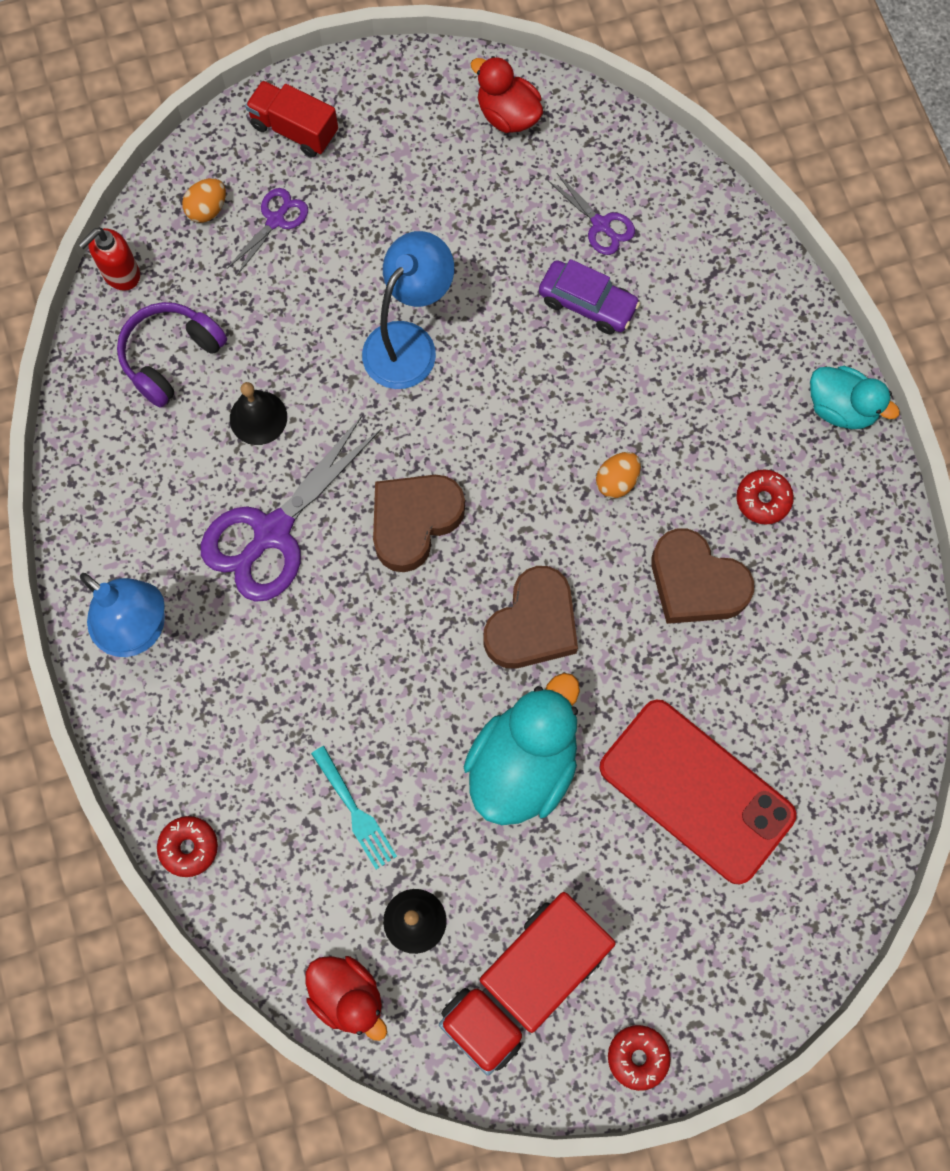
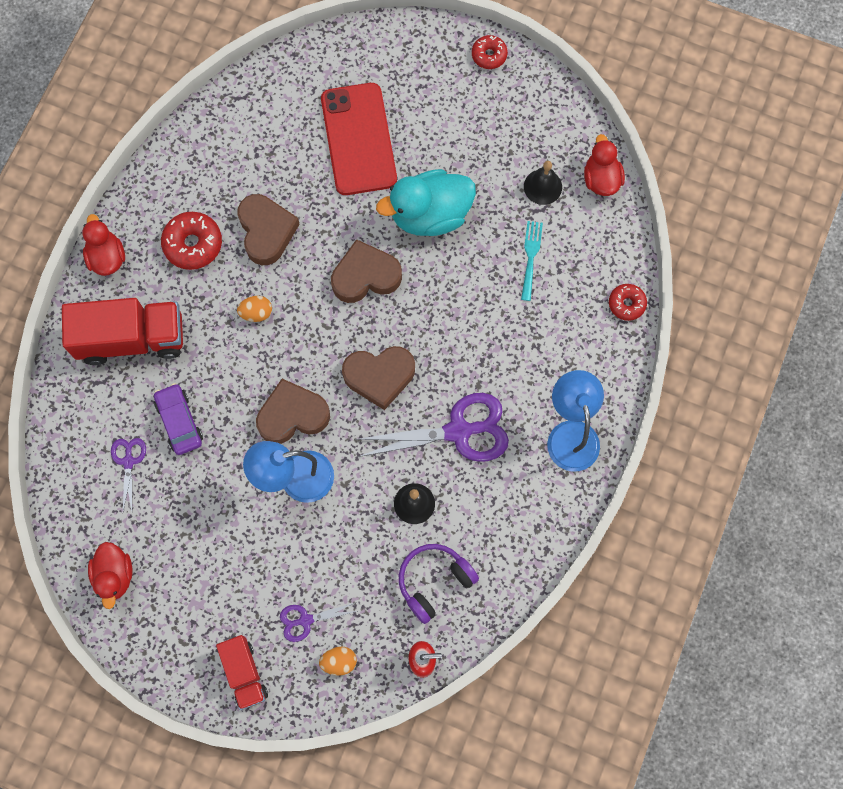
camera: 140 degrees left, 0 degrees up
(171, 357) = (434, 581): purple headphones -> purple headphones turned 150 degrees clockwise
(473, 404) = (292, 415): none -> brown heart
(524, 983) = (514, 122): red truck -> red truck (131, 339)
(763, 500) = (193, 244): red donut -> red donut, size x1.60
(841, 408) = (107, 257): turquoise duck -> red duck

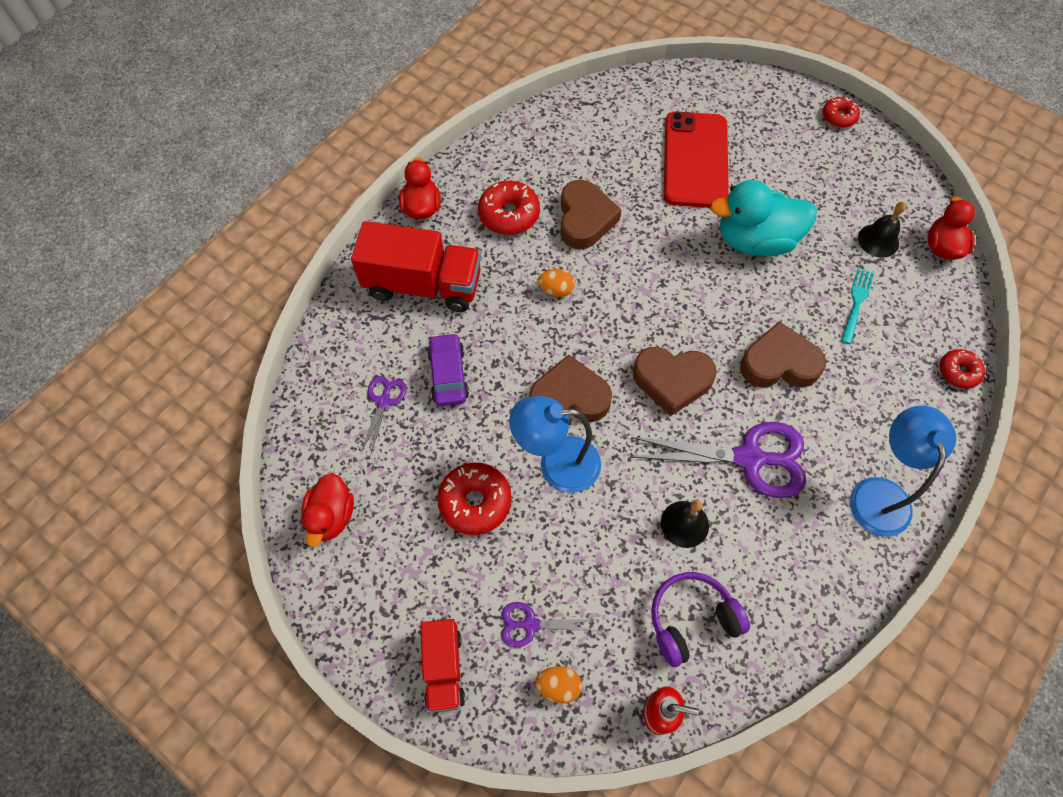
camera: 15 degrees right, 10 degrees down
(234, 531) = (475, 502): none -> red donut
(365, 276) = (677, 281): brown heart -> brown heart (779, 363)

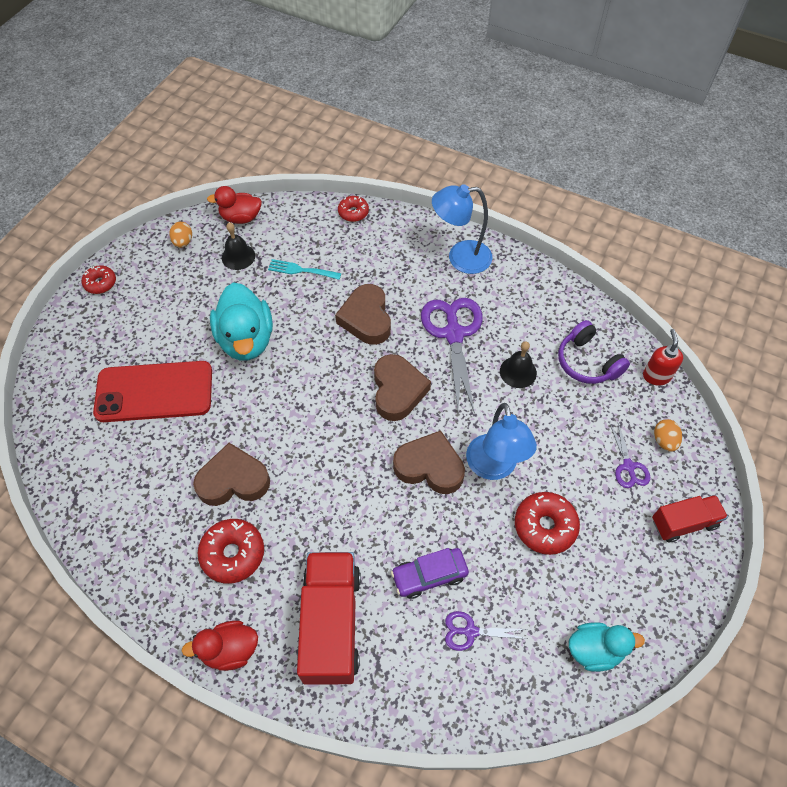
camera: 100 degrees left, 5 degrees down
(331, 516) = (595, 650): red duck -> turquoise duck
(556, 290) = (320, 494): orange egg -> orange egg (183, 242)
(569, 397) = (429, 466): brown heart -> brown heart turned 120 degrees clockwise

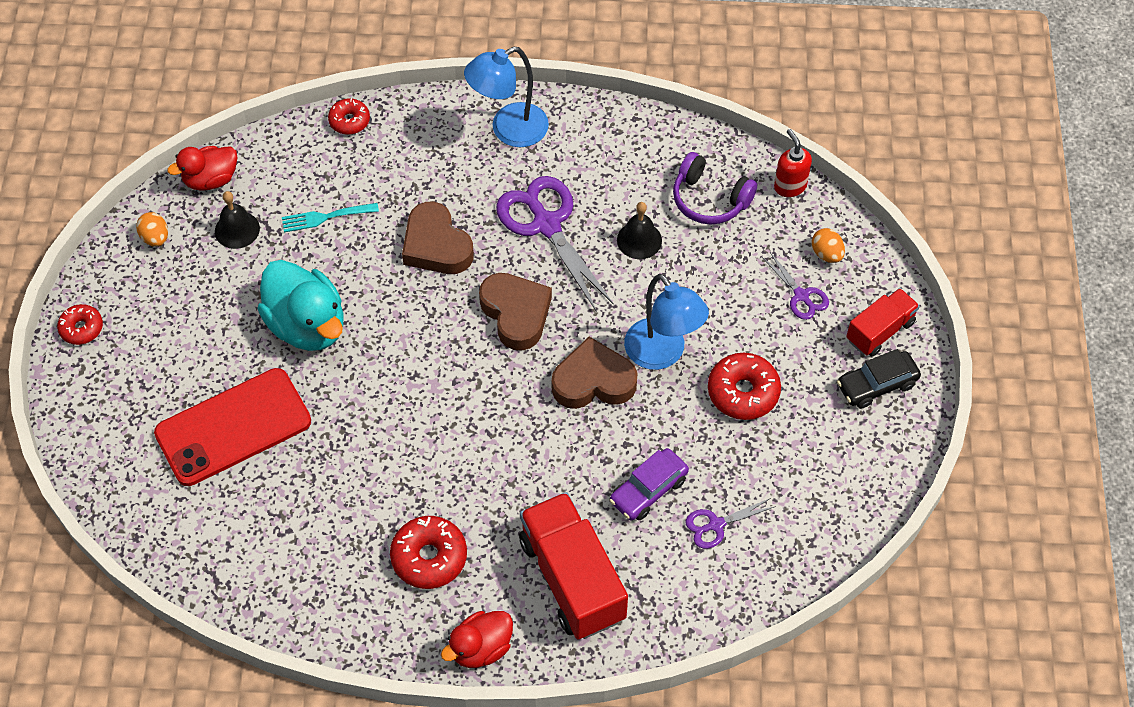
camera: 25 degrees left, 0 degrees up
(233, 480) = (385, 484): brown heart -> none
(595, 650) = (844, 489): turquoise duck -> none
(662, 568) = (877, 385): none -> black car

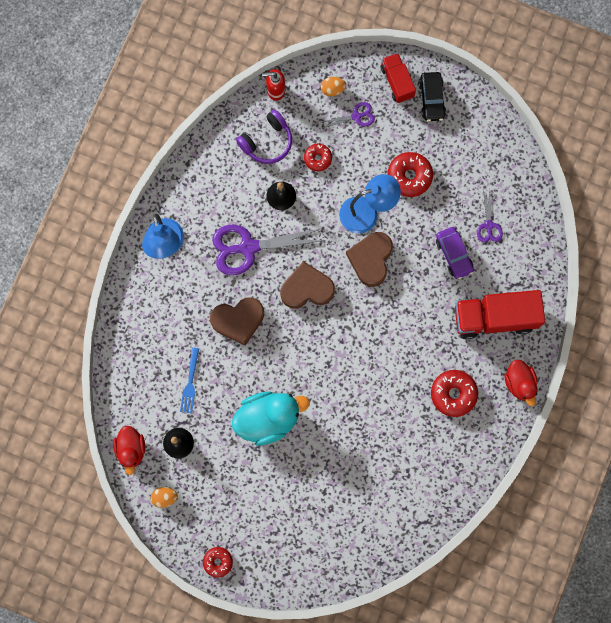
camera: 70 degrees left, 20 degrees up
(233, 427) = (325, 484): red phone -> none
(325, 217) = (190, 383): turquoise fork -> blue fork
(349, 121) = (118, 345): red donut -> red donut (317, 158)

